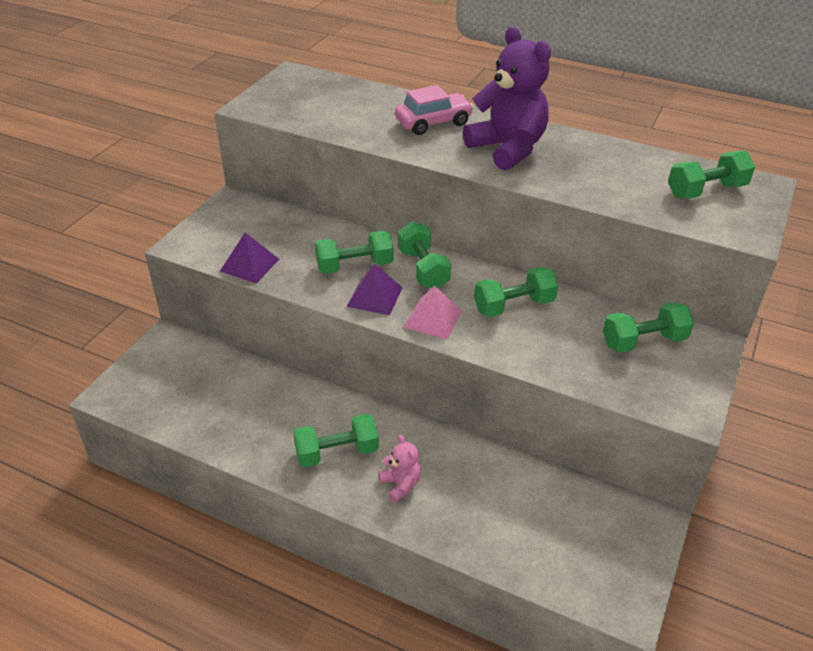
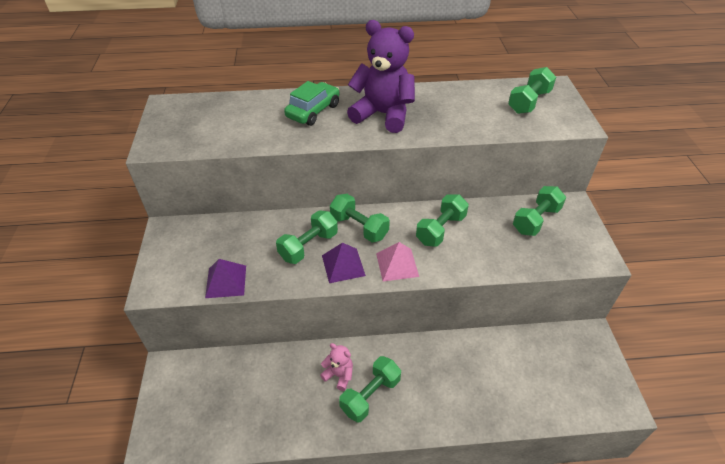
camera: 30 degrees left, 5 degrees up
(400, 485) = (431, 396): pink teddy bear -> pink teddy bear (339, 375)
(433, 122) = (313, 111): pink car -> green car

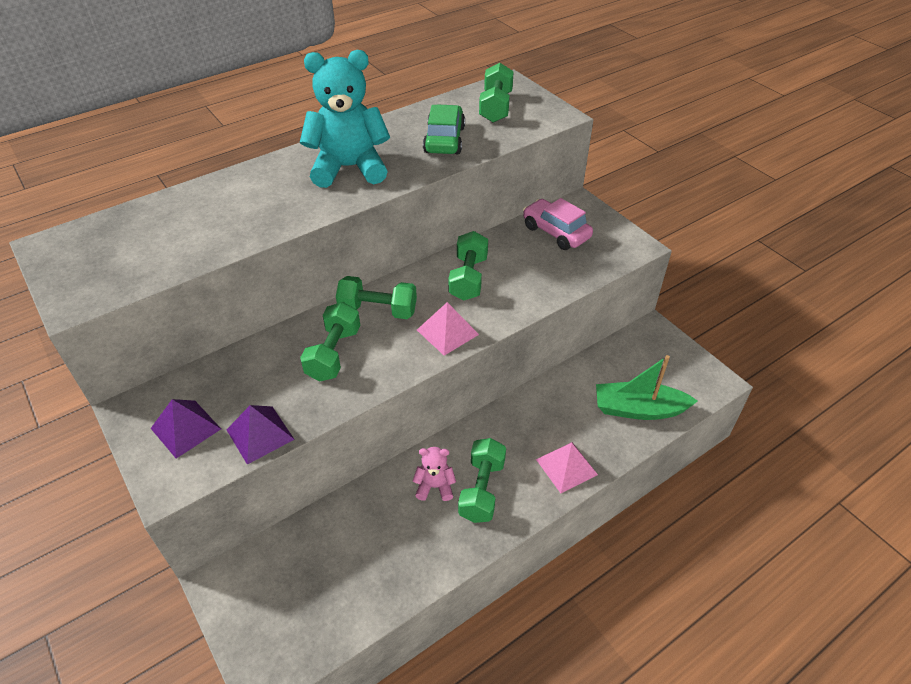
camera: 30 degrees left, 0 degrees up
(313, 111) = (261, 190): green car -> green car (444, 140)
(343, 265) = (389, 357): purple pyramid -> purple pyramid (186, 428)
(383, 114) = (349, 168): purple teddy bear -> turquoise teddy bear
(445, 411) = (566, 467): none -> pink pyramid
(535, 220) = (555, 232): green dumbbell -> pink car
(536, 395) = (638, 409): none -> green boat

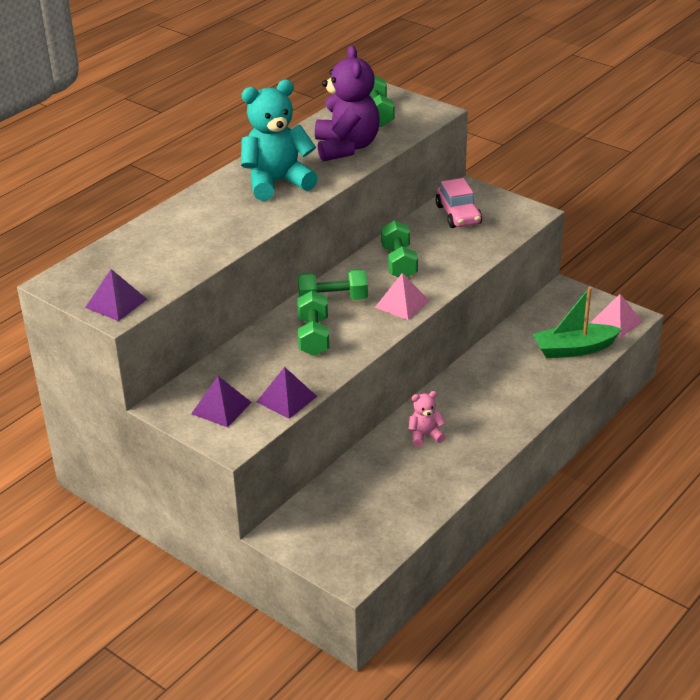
camera: 15 degrees left, 10 degrees down
(85, 287) = (116, 303): none -> purple pyramid
(444, 140) = (346, 147): green car -> purple teddy bear
(482, 489) = (466, 429): green dumbbell -> none
(555, 232) = (458, 215): pink car -> pink car turned 135 degrees counterclockwise
(566, 467) = (530, 400): pink pyramid -> pink pyramid (616, 322)

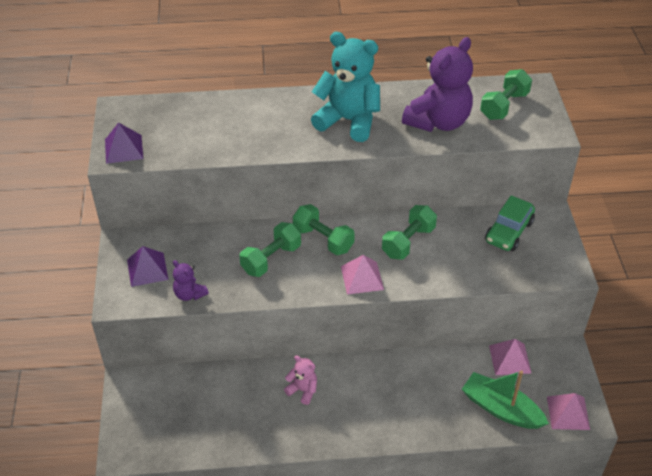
camera: 45 degrees right, 10 degrees up
(286, 399) = (189, 294): purple pyramid -> purple teddy bear
(458, 215) = (509, 232): pink car -> green car
(536, 318) = (510, 359): none -> pink pyramid

